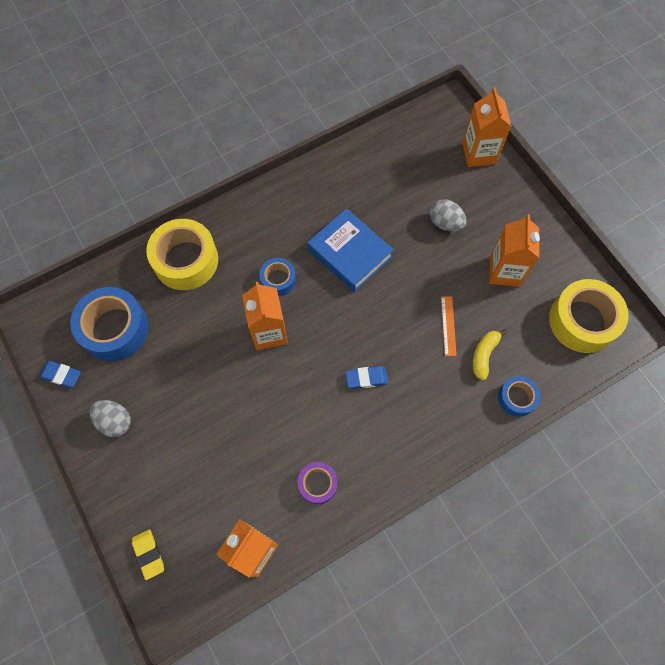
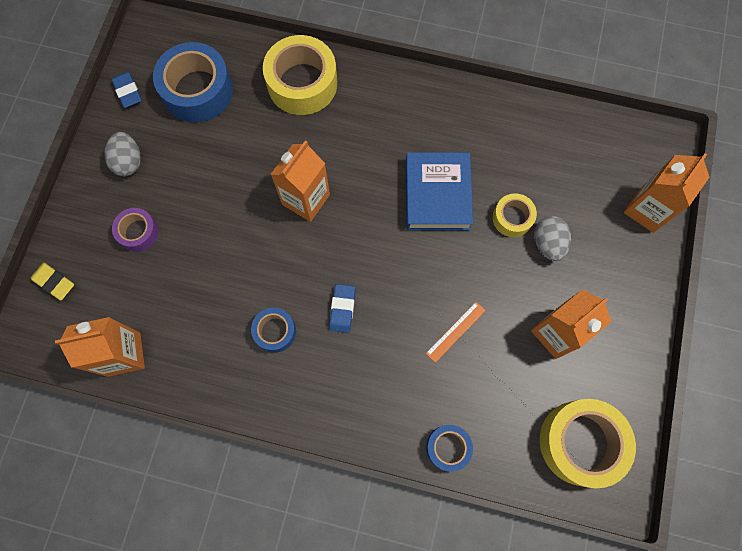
camera: 45 degrees right, 5 degrees up
(148, 554) = (54, 282): yellow eraser -> yellow eraser turned 75 degrees counterclockwise
(278, 280) = (356, 164): blue tape -> blue tape (275, 331)
(317, 484) = (219, 353): purple tape -> purple tape (138, 232)
(366, 378) = (342, 309): blue eraser -> blue eraser turned 60 degrees clockwise
(409, 227) = (512, 218): none -> yellow tape
(484, 355) = (459, 385): yellow banana -> none

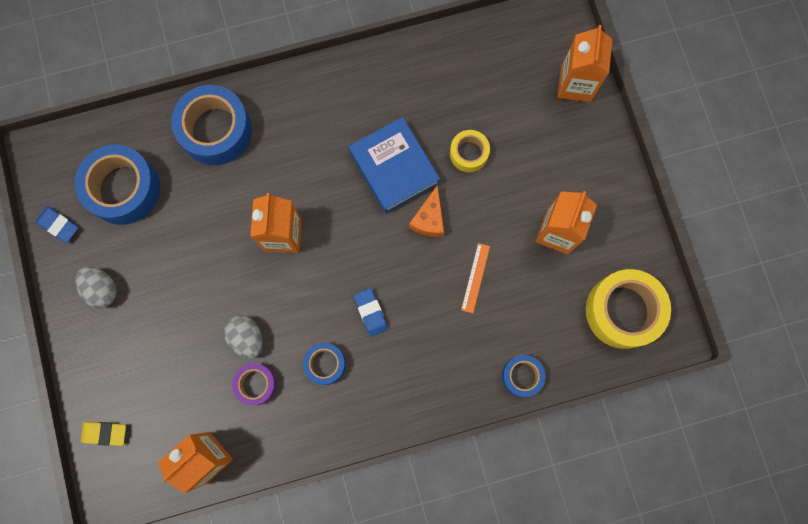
camera: 30 degrees left, 5 degrees up
(138, 232) = (152, 347): purple tape -> purple tape (256, 384)
(302, 83) = (216, 130): yellow tape -> blue tape
(443, 256) = (429, 219): none -> orange cheese
(548, 243) = (510, 159): grey egg -> grey egg (247, 338)

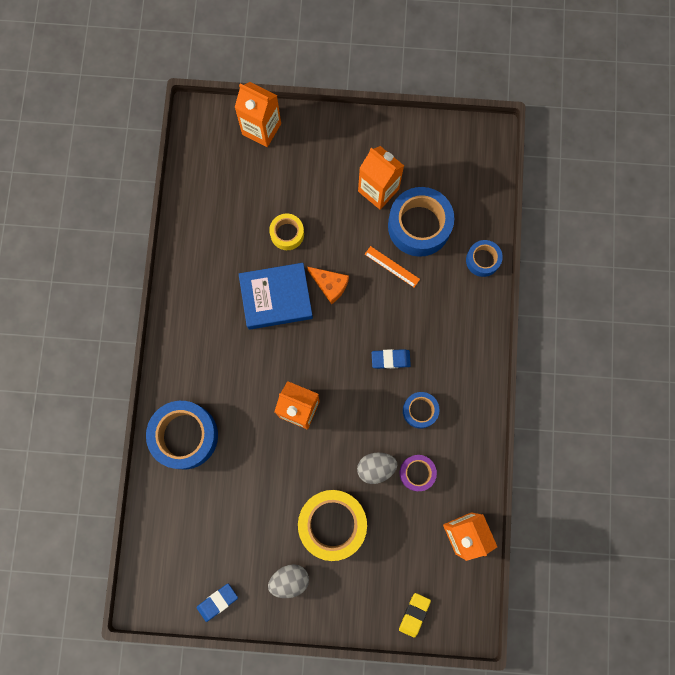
camera: 70 degrees left, 0 degrees up
(123, 189) = (206, 533): blue tape -> blue tape (419, 226)
(623, 311) = (458, 165): yellow tape -> yellow tape (332, 523)

